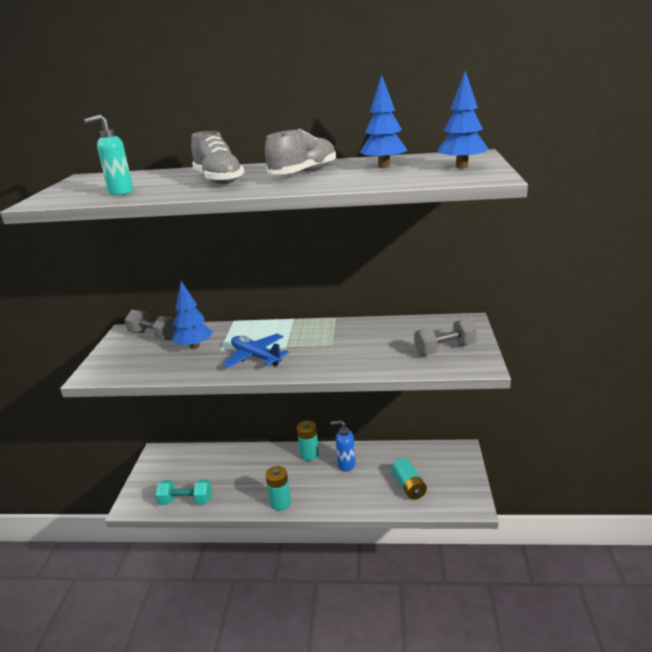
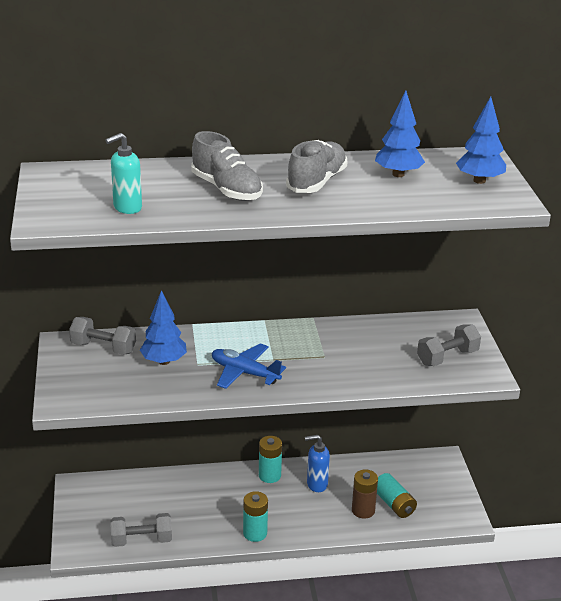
camera: 15 degrees left, 5 degrees up
(186, 501) = (141, 540): turquoise dumbbell -> grey dumbbell
(379, 490) = (363, 510): none -> brown battery

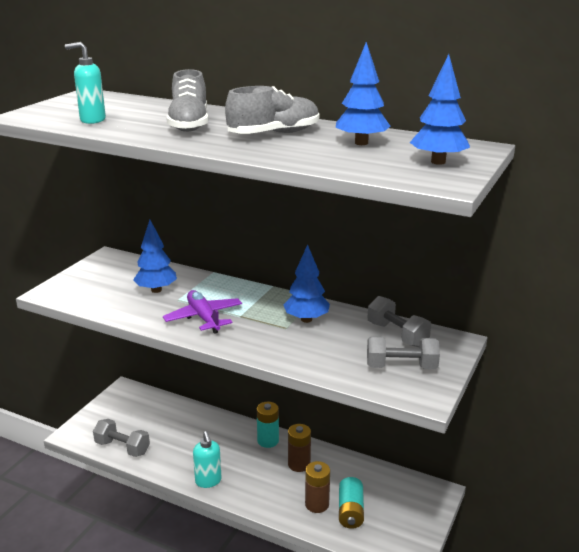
camera: 35 degrees right, 5 degrees down
(103, 348) = (128, 268): grey dumbbell -> grey dumbbell (397, 334)
(244, 373) = (204, 318): blue plane -> purple plane
(255, 533) = (208, 481): turquoise battery -> turquoise soap dispenser
(316, 484) = (299, 464): blue soap dispenser -> brown battery
(331, 342) = (306, 319): none -> blue tree

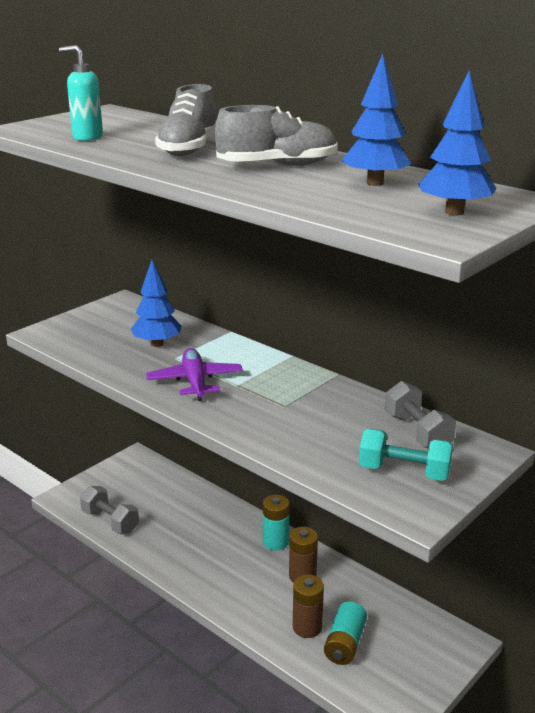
camera: 15 degrees right, 0 degrees up
(208, 481) = (191, 576): turquoise soap dispenser -> none
(306, 319) = (313, 399): blue tree -> none
(401, 367) = (404, 472): grey dumbbell -> turquoise dumbbell

